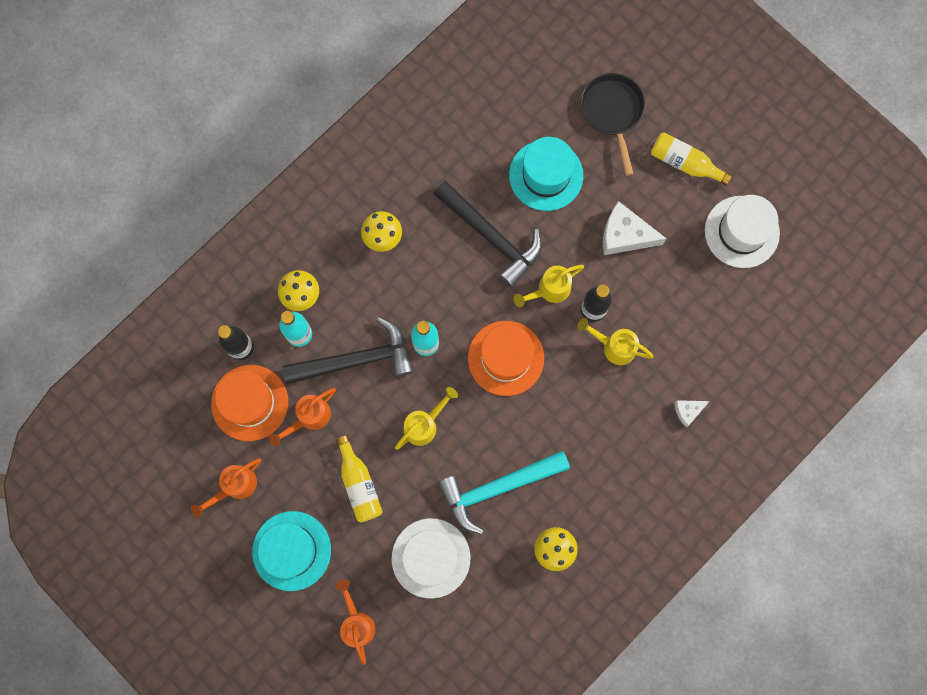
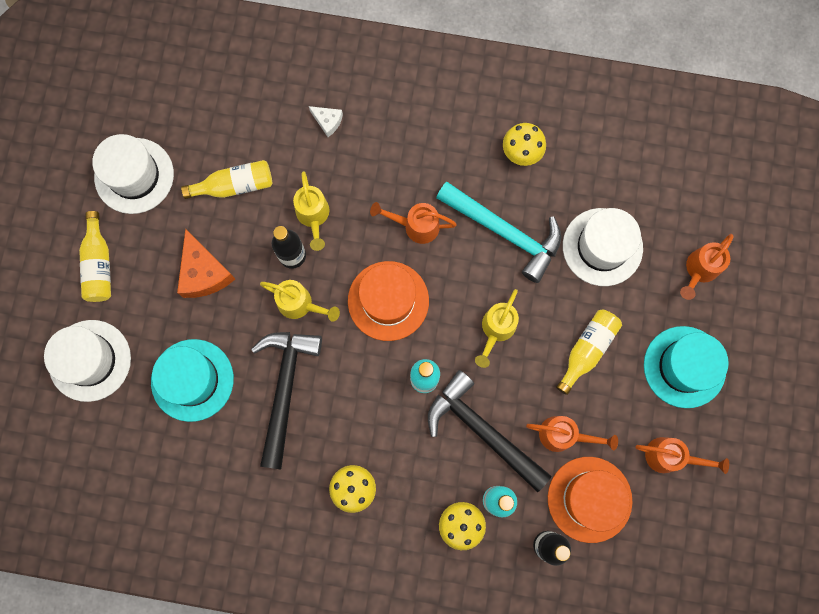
camera: 125 degrees left, 0 degrees up
(424, 424) = (496, 330): yellow watering can -> yellow watering can turned 75 degrees counterclockwise
(551, 420) = (415, 226): none -> orange watering can
(612, 112) = (90, 360): black pan -> white hat
(625, 235) = (204, 272): white cheese -> orange cheese
(681, 303) = (235, 185): none -> yellow bottle

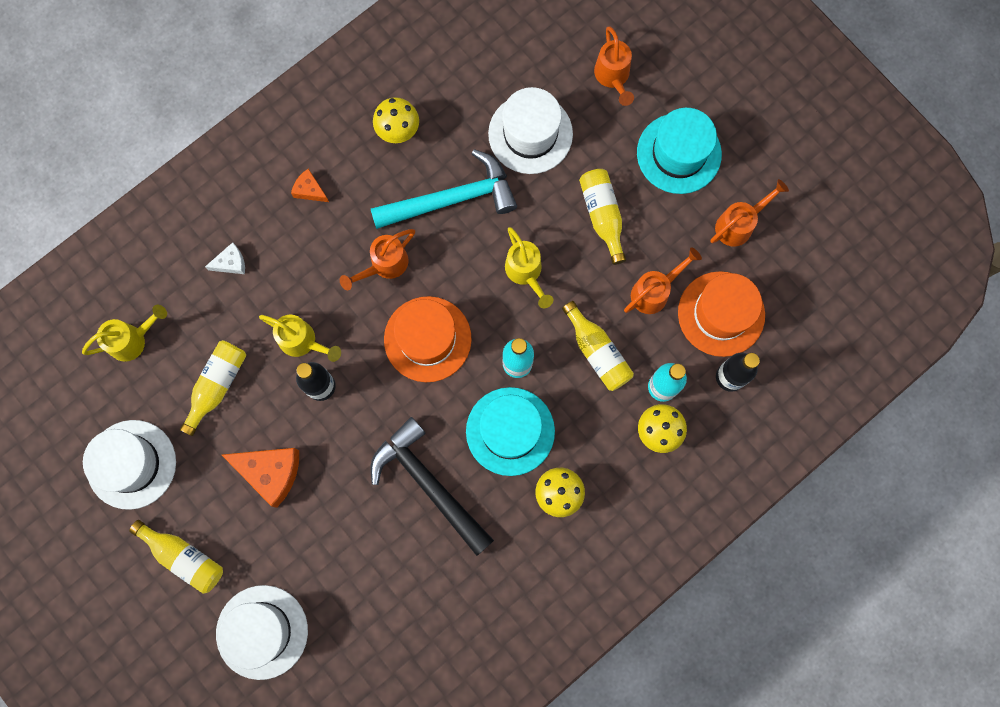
camera: 50 degrees left, 0 degrees up
(192, 380) = (355, 556): turquoise hat -> turquoise hat (510, 431)
(300, 304) = (368, 413): yellow watering can -> yellow watering can (133, 340)
(425, 130) = (310, 190): none -> orange cheese
(482, 430) = (597, 352): black hammer -> yellow bottle

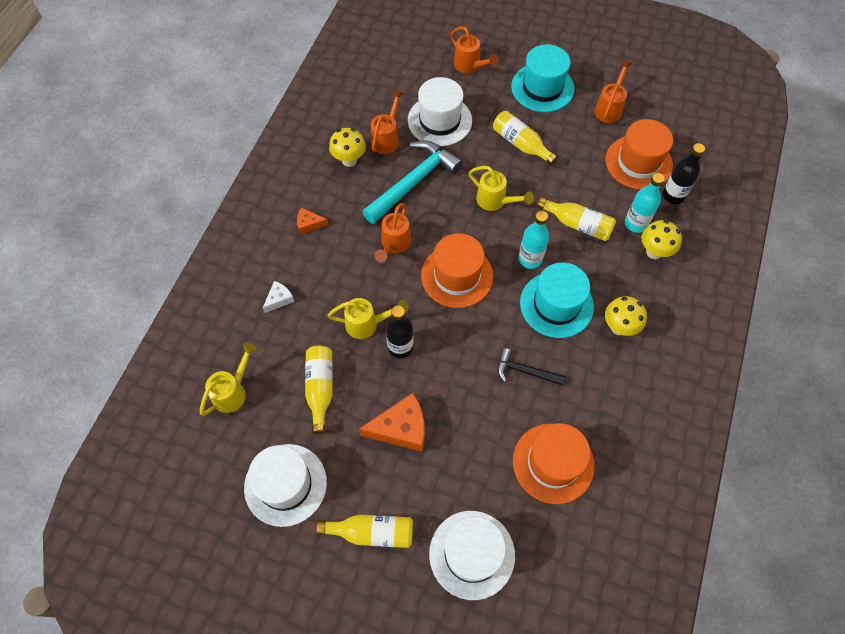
camera: 30 degrees left, 15 degrees down
(394, 593) = (553, 463): none -> orange hat
(428, 484) = (524, 371): black hammer -> black hammer, size x0.53
(654, 291) = (587, 170): orange watering can -> orange watering can (387, 138)

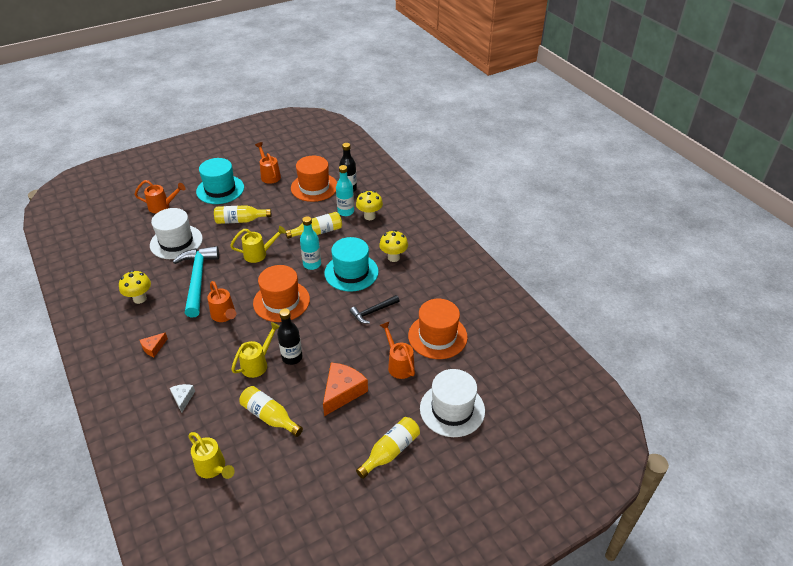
camera: 50 degrees left, 20 degrees down
(233, 391) = (213, 468): yellow watering can -> yellow watering can turned 150 degrees clockwise
(285, 484) = (311, 480): white hat -> none
(387, 138) = (152, 272): orange watering can -> orange watering can (398, 364)

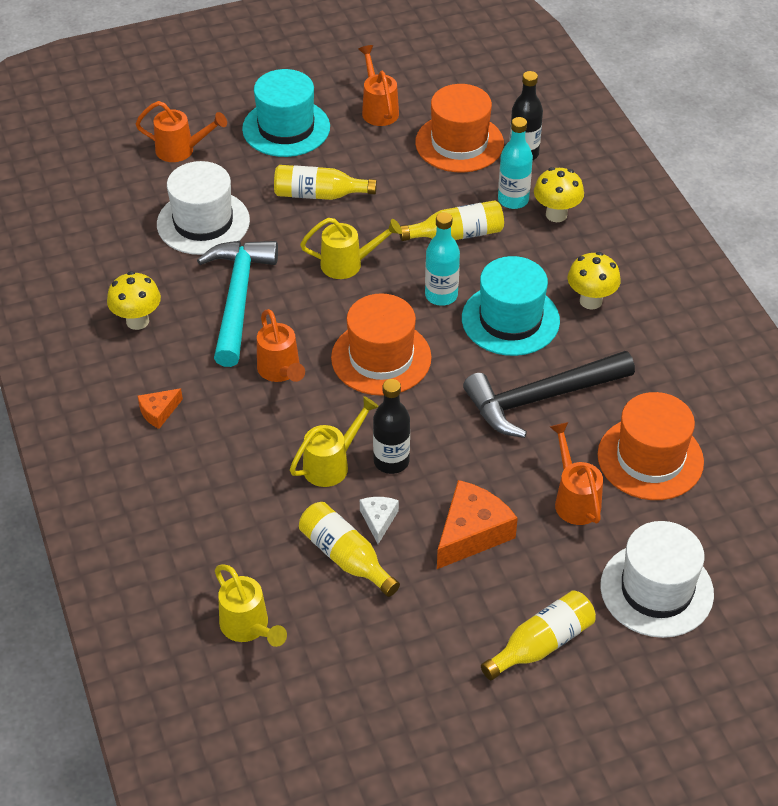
camera: 10 degrees right, 5 degrees up
(183, 398) = (204, 506): white cheese -> white cheese (378, 520)
(373, 312) = (540, 398): black hammer -> black hammer, size x1.88

